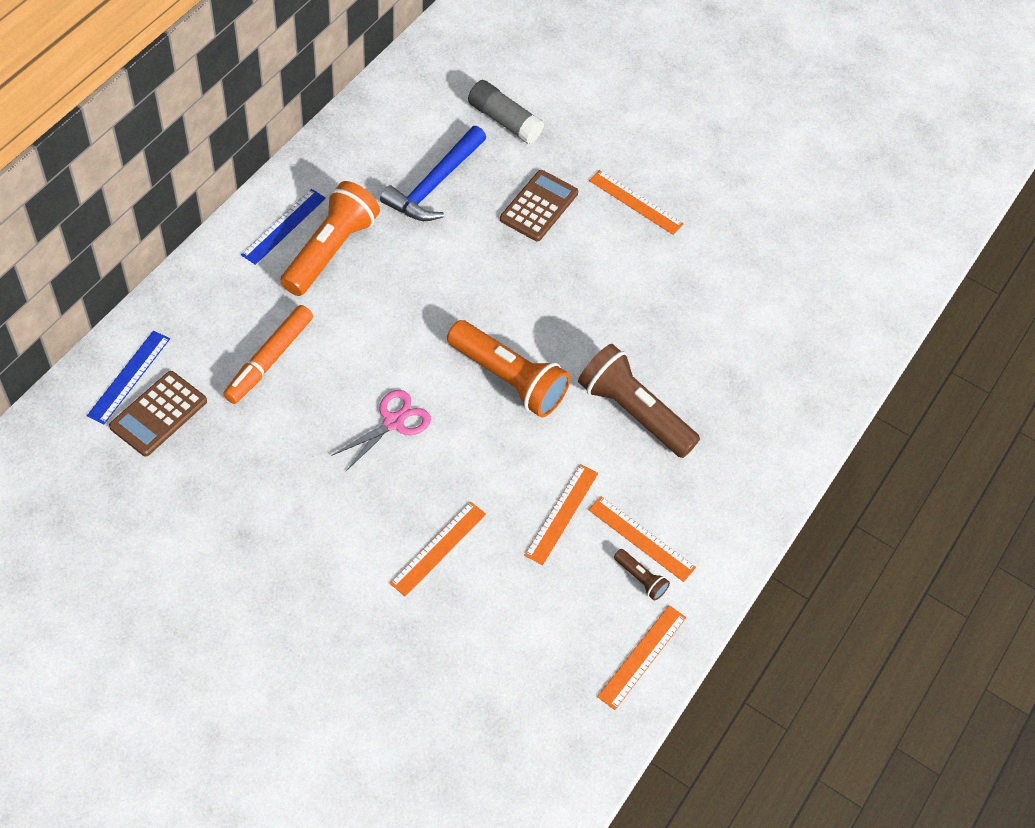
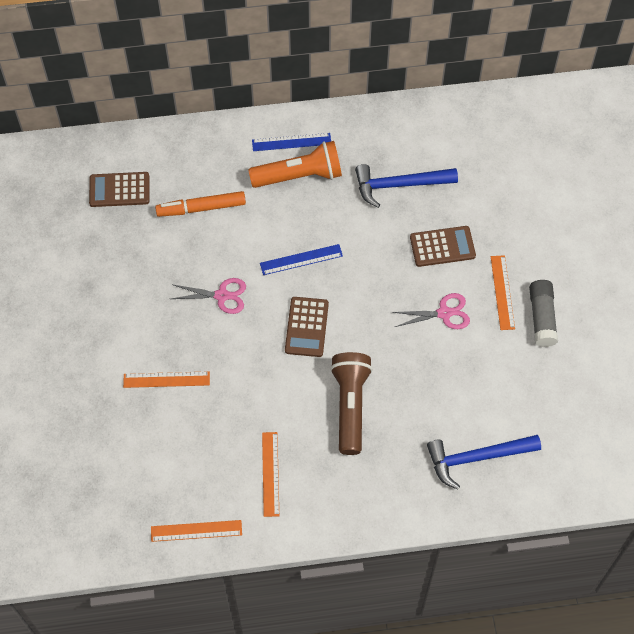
camera: 55 degrees right, 5 degrees up
(129, 377) = (128, 159): blue ruler -> blue ruler (301, 260)
(504, 121) = (484, 180): grey glue stick -> grey glue stick (541, 317)
(508, 379) = (306, 327): orange flashlight -> brown calculator
(561, 514) = (246, 421): orange ruler -> none
(611, 261) = (444, 313): none -> pink scissors
(640, 579) = (244, 493): brown flashlight -> none
(787, 357) = (477, 458): none -> blue hammer

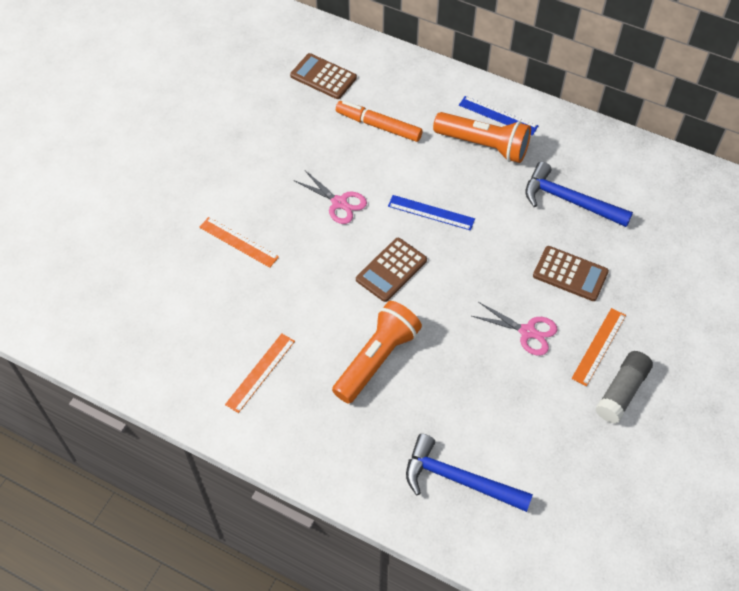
camera: 35 degrees right, 5 degrees down
(196, 531) = (159, 379): orange ruler -> none
(350, 406) = (377, 359): brown flashlight -> orange flashlight

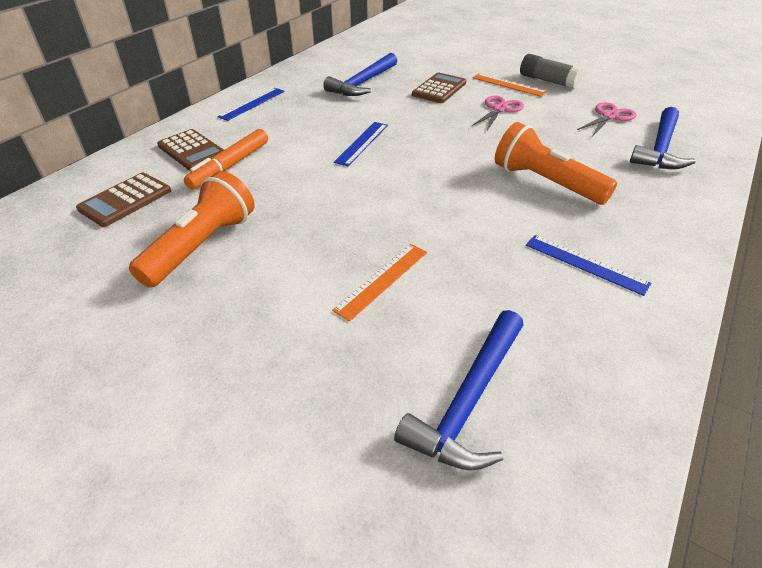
camera: 85 degrees left, 15 degrees down
(136, 291) = (469, 400): none -> blue hammer
(260, 372) = (585, 264): orange ruler -> blue ruler
(339, 203) = (335, 196): pink scissors -> pink scissors (609, 116)
(391, 270) = (433, 168): brown calculator -> brown calculator (192, 151)
(484, 145) = (286, 112): orange flashlight -> orange flashlight (202, 245)

